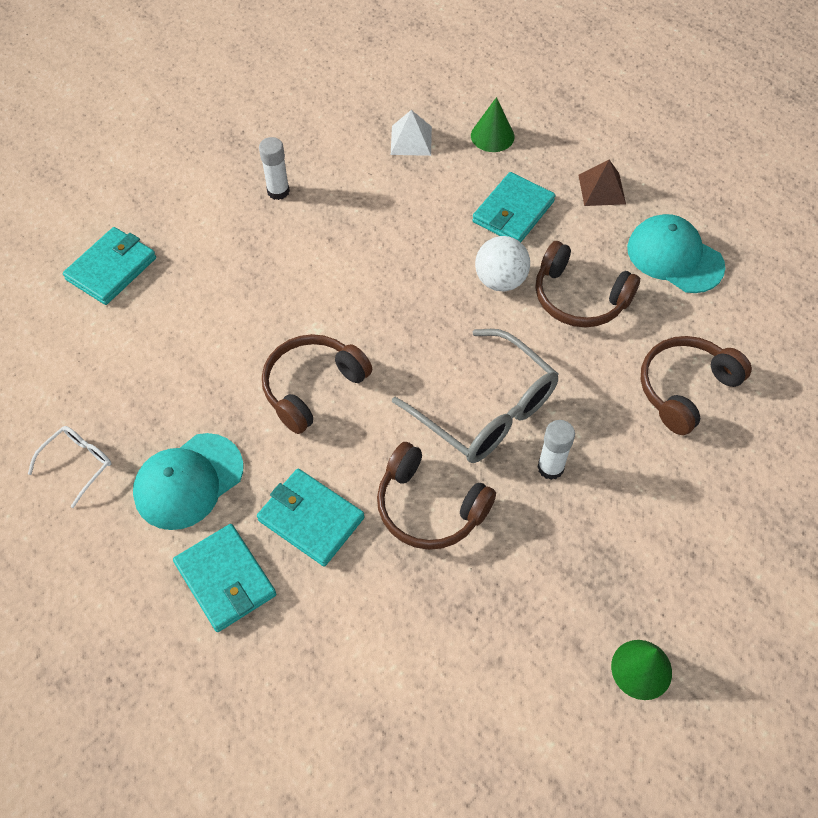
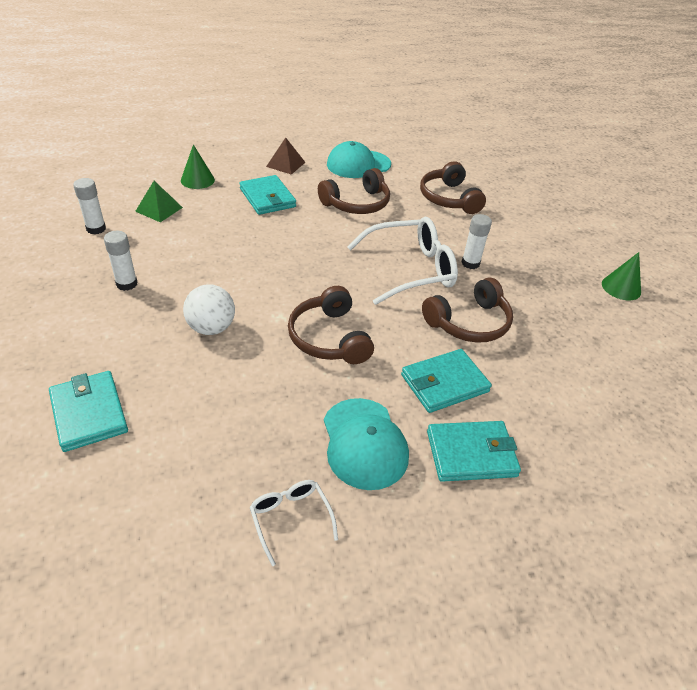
camera: 65 degrees left, 15 degrees down
(340, 118) = (96, 229): none -> white glue stick
(411, 140) = (159, 209): white pyramid -> green pyramid
(486, 410) = (411, 269): grey glasses -> white glasses
(500, 280) = (316, 224): white ball -> white ball (211, 328)

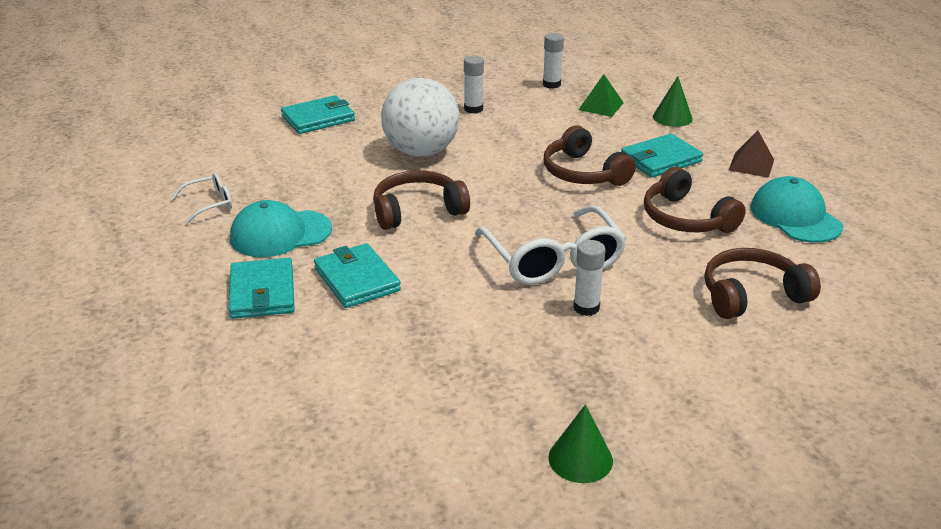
camera: 90 degrees right, 10 degrees down
(211, 328) = (421, 152): white ball -> white ball, size x1.64
(469, 323) = (459, 301): brown headphones -> brown headphones (583, 173)

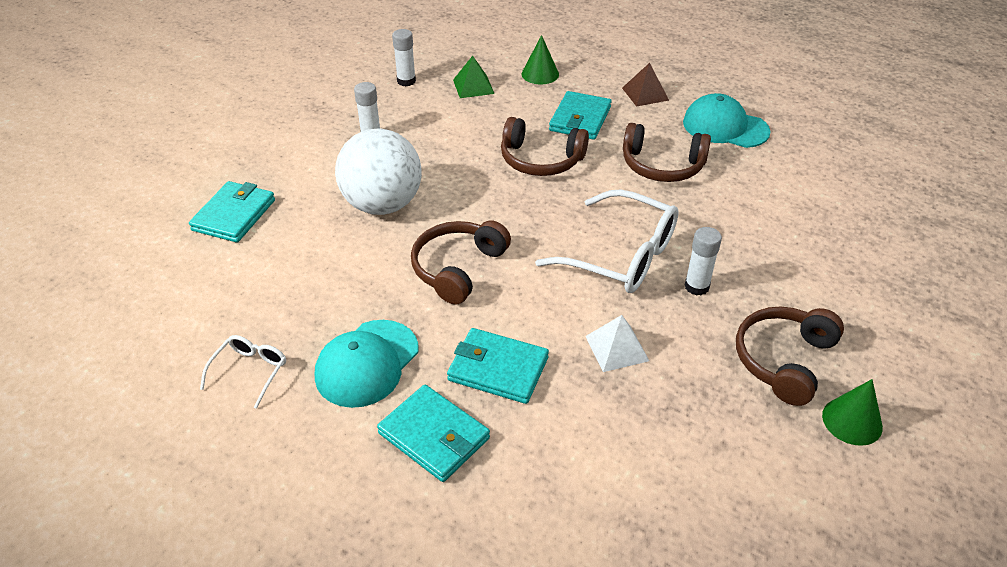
camera: 40 degrees left, 10 degrees up
(459, 312) = (617, 348): none -> white pyramid
(751, 295) = (779, 210): brown headphones -> brown headphones (783, 360)

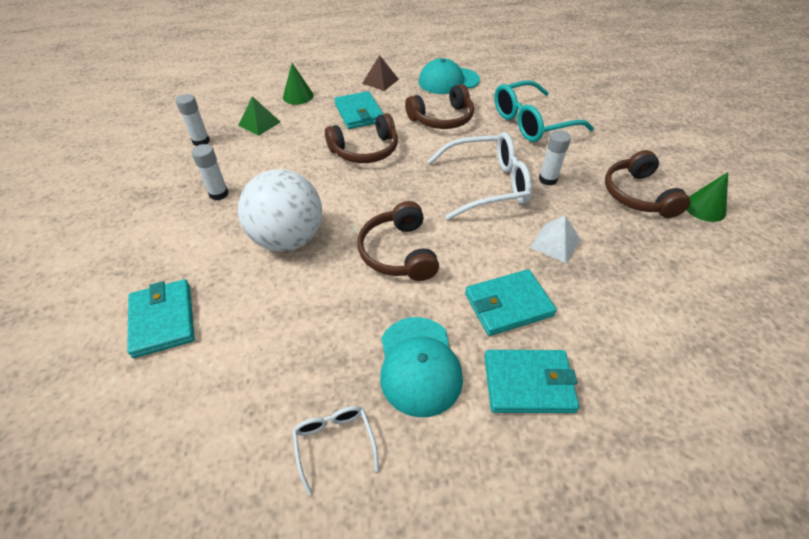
camera: 40 degrees left, 5 degrees up
(764, 219) = (531, 122): none -> turquoise glasses

